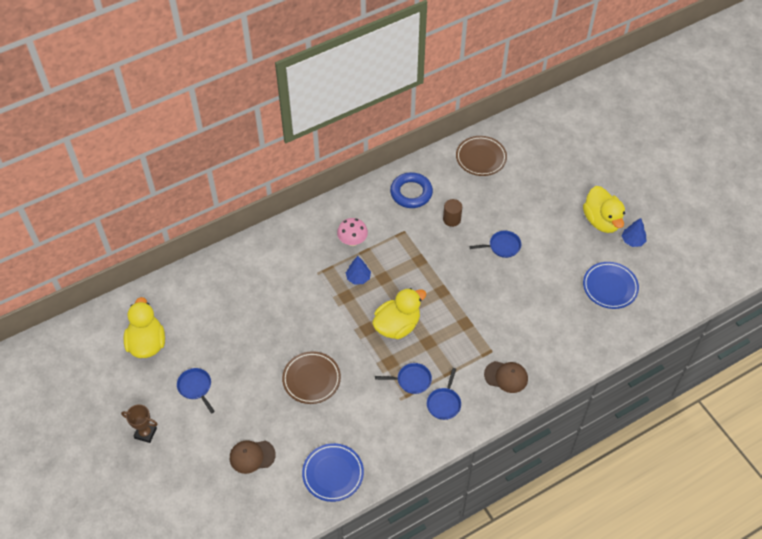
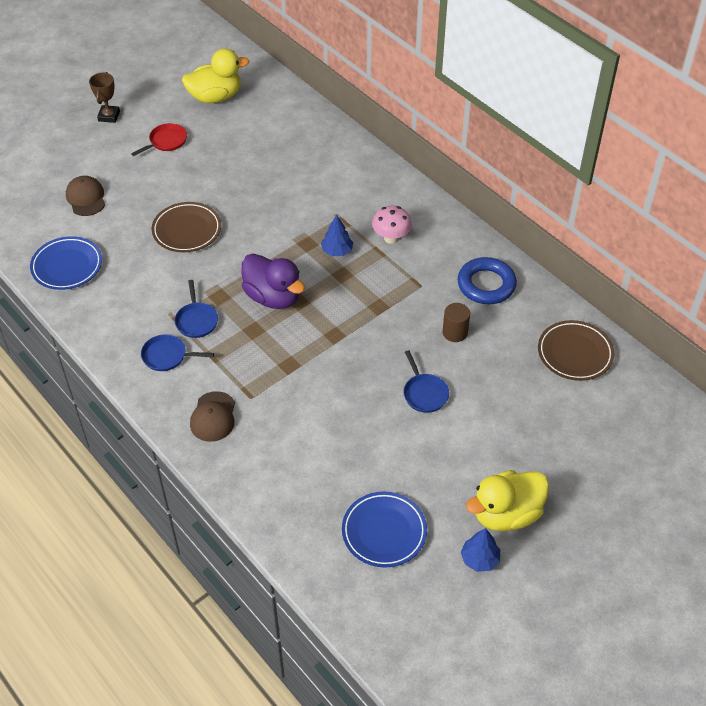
camera: 80 degrees right, 5 degrees down
(196, 387) = (166, 141): blue pan -> red pan
(397, 326) = (273, 297): yellow duck -> purple duck

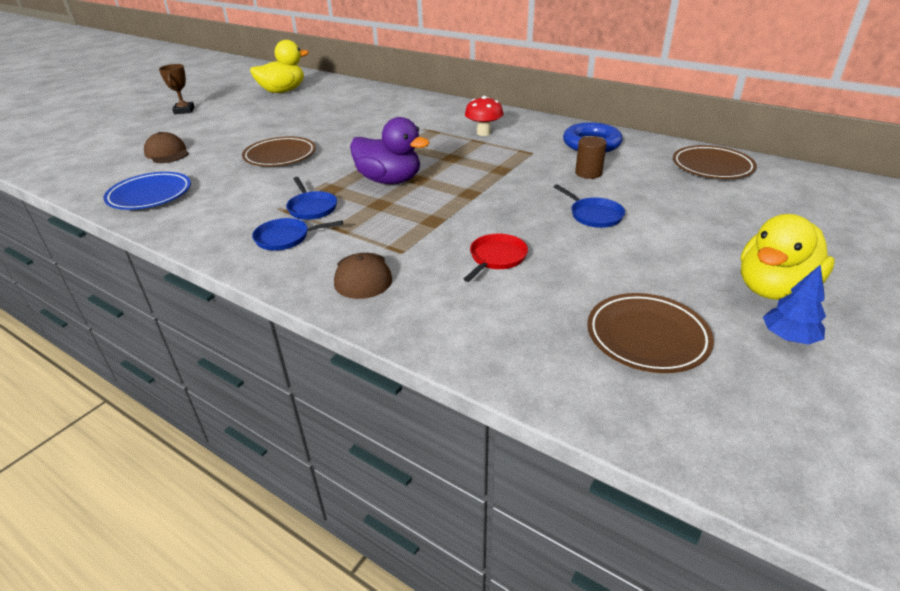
camera: 15 degrees left, 15 degrees down
(166, 141) = (243, 115): red pan -> red pan (496, 258)
(337, 251) = (437, 146): blue tree -> none
(384, 532) = (647, 337): blue plate -> brown plate
(391, 238) = (483, 133): pink mushroom -> red mushroom

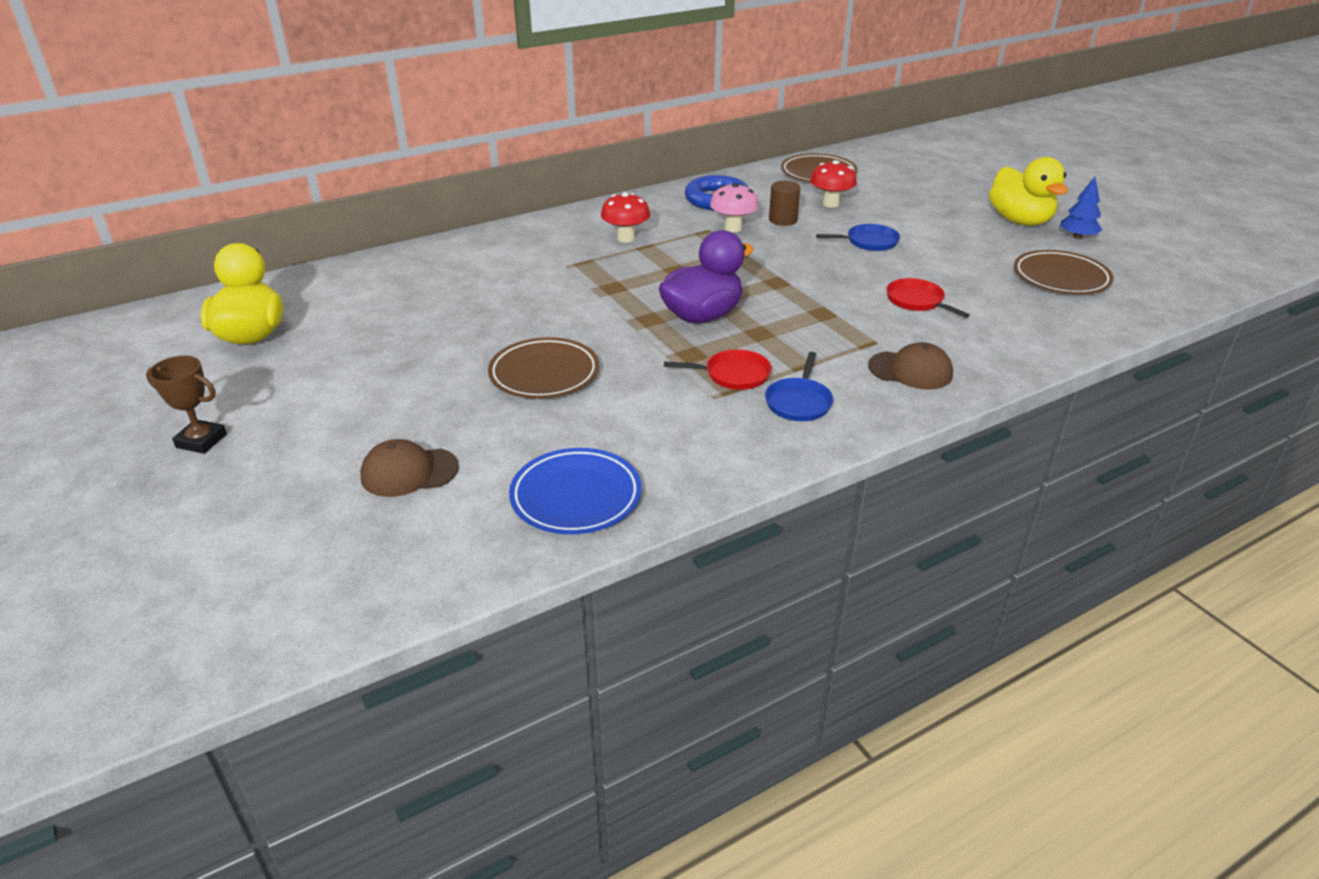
camera: 65 degrees left, 0 degrees up
(311, 208) = (733, 375): blue pan -> red pan
(546, 159) = (733, 228): none -> pink mushroom
(652, 184) = (830, 204): none -> red mushroom

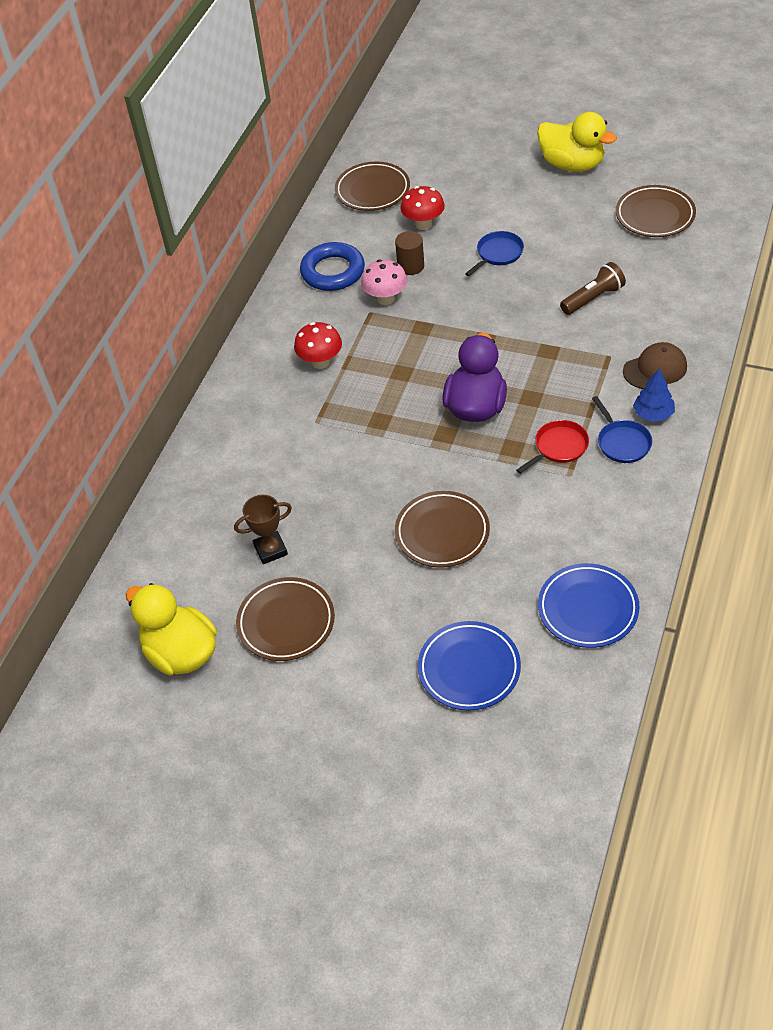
camera: 35 degrees left, 15 degrees up
(201, 441) = (299, 754): brown trophy -> brown trophy (271, 550)
(342, 359) = (286, 622): none -> brown plate
(409, 472) = (469, 669): brown cap -> blue plate
(917, 301) = (593, 298): red pan -> brown flashlight
(1077, 237) = (625, 161): blue tree -> blue tree (653, 414)

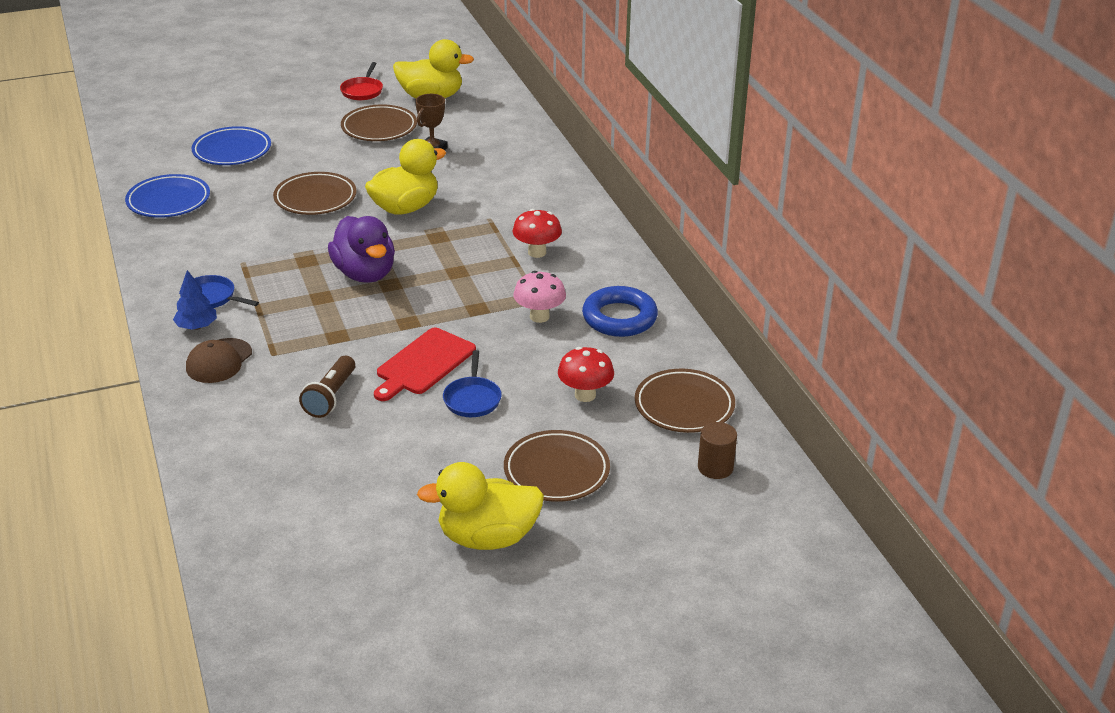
camera: 135 degrees right, 15 degrees down
(373, 474) = (405, 208): none -> yellow duck
(410, 266) = (550, 352): brown cylinder -> brown cylinder (715, 467)
(506, 296) = (423, 364): none -> red cutting board
(559, 447) = (266, 275): red pan -> red pan (362, 91)
(655, 215) = (329, 514): brown plate -> brown plate (556, 471)

